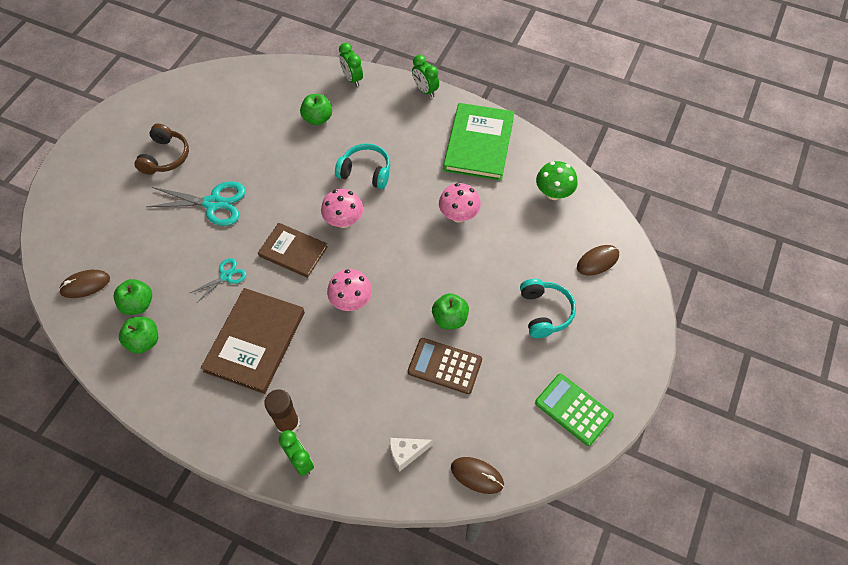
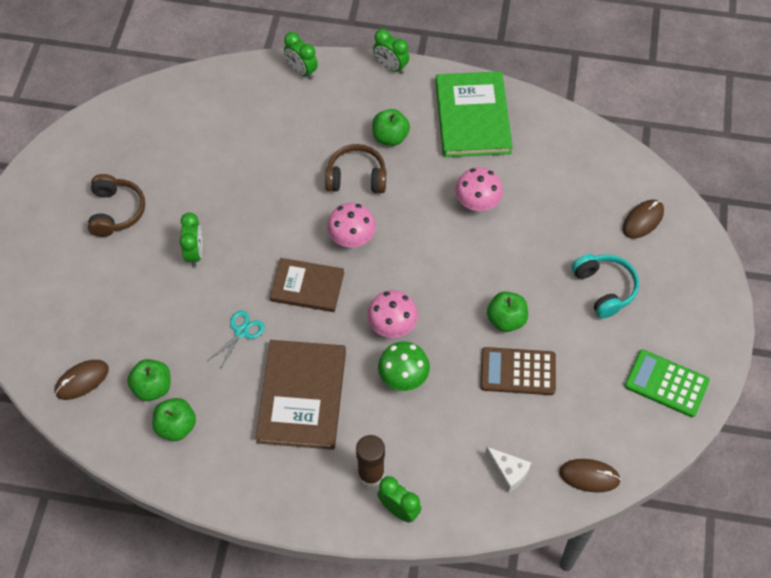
camera: 15 degrees left, 0 degrees up
(213, 203) = (195, 253): turquoise scissors -> green clock
(317, 118) = (278, 127): green apple -> green apple (390, 137)
(365, 172) = (356, 177): turquoise headphones -> brown headphones
(406, 453) = (508, 473): white cheese -> white cheese turned 105 degrees counterclockwise
(553, 193) = (572, 155): green mushroom -> green mushroom (403, 378)

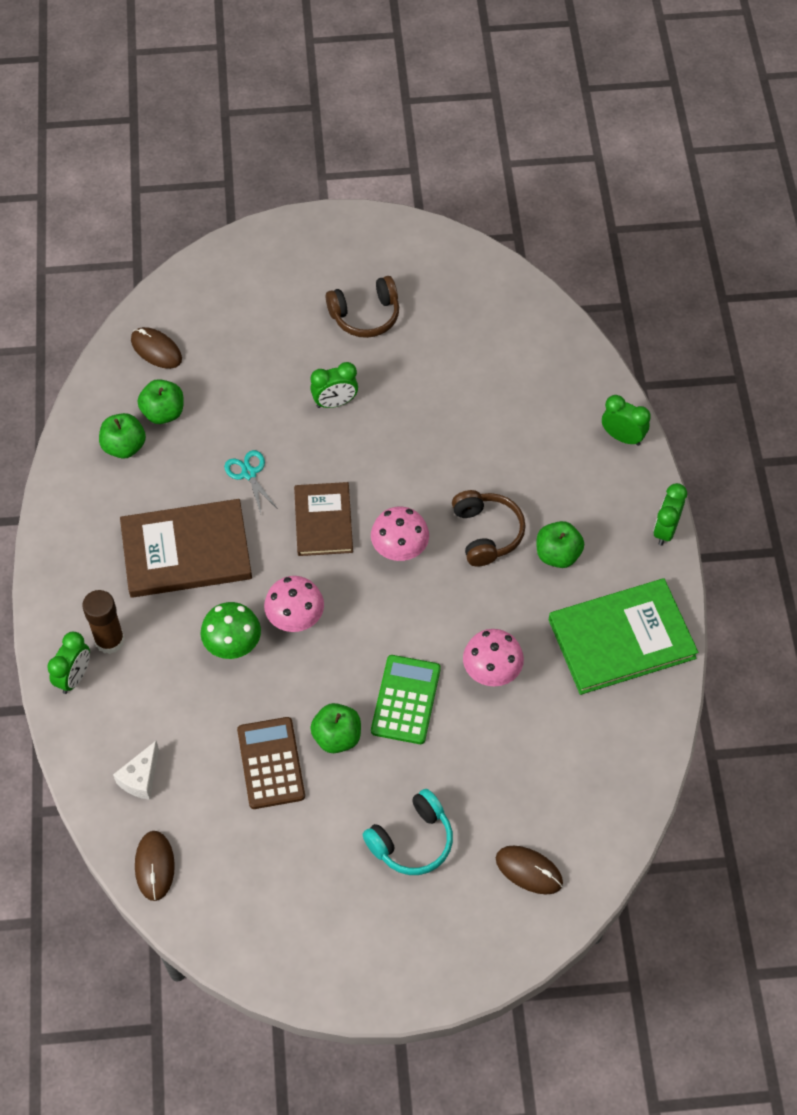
camera: 75 degrees right, 0 degrees up
(241, 332) = (249, 473): turquoise scissors -> turquoise scissors turned 135 degrees counterclockwise
(302, 71) = (622, 437): green clock -> green clock turned 90 degrees clockwise
(666, 383) = (297, 935): green calculator -> green calculator (405, 700)

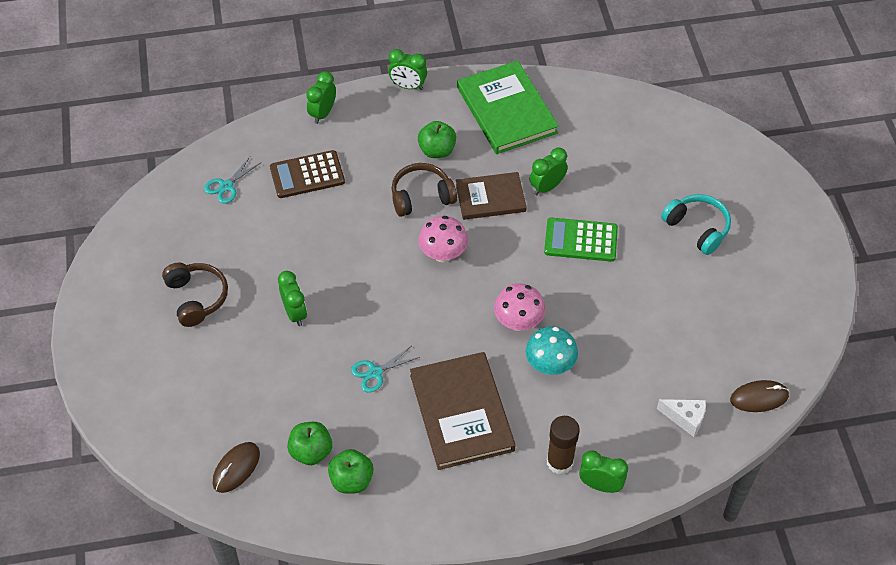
camera: 95 degrees left, 5 degrees down
(233, 645) = (550, 365): green mushroom -> turquoise mushroom
(271, 763) = (653, 326): brown calculator -> brown calculator (307, 175)
(323, 521) = (420, 311): brown book -> brown book (490, 198)
(337, 737) = (621, 283): green apple -> none
(491, 671) = (547, 187): pink mushroom -> green clock
(516, 341) = (226, 186): none -> turquoise scissors
(529, 870) = (704, 158): brown mouse -> none

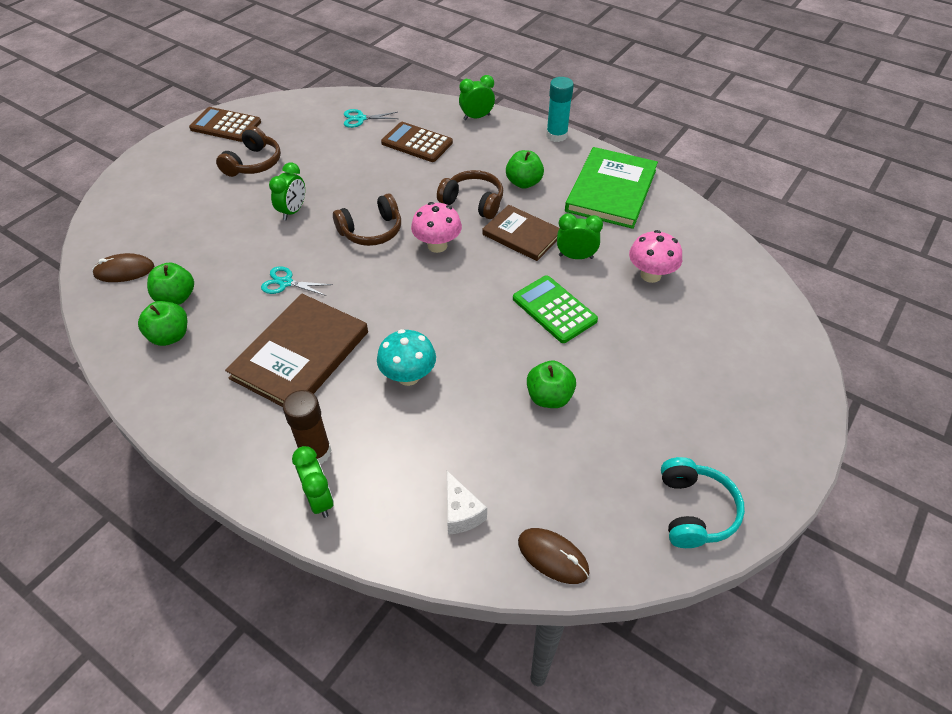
camera: 45 degrees right, 5 degrees down
(113, 282) = (225, 125): none -> brown calculator
(379, 281) = (371, 231): none -> brown headphones
(408, 86) = (556, 135): green clock -> turquoise glue stick
(518, 322) = (427, 328): pink mushroom -> pink mushroom (650, 275)
(649, 305) = (549, 397): none -> green apple
(697, 228) = (671, 373): turquoise headphones -> turquoise headphones (694, 511)

